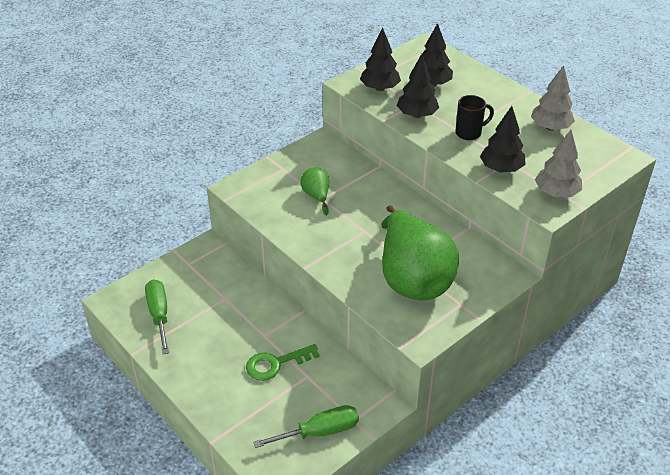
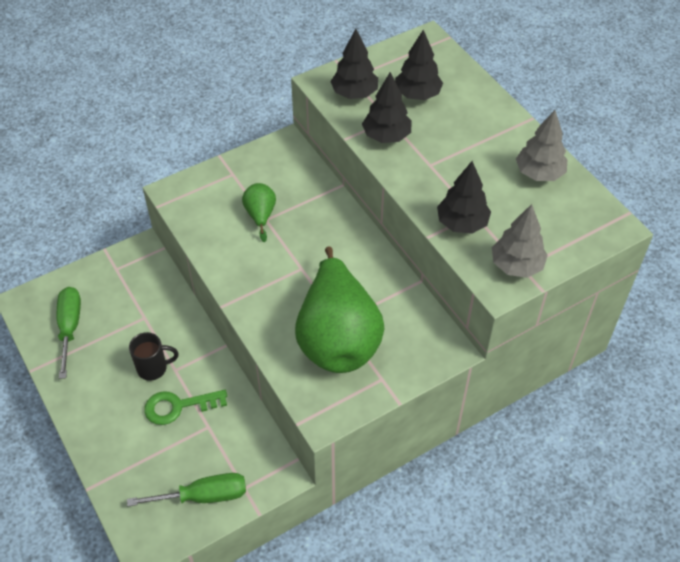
camera: 10 degrees right, 10 degrees up
(469, 133) = (440, 169): black mug -> black mug (153, 368)

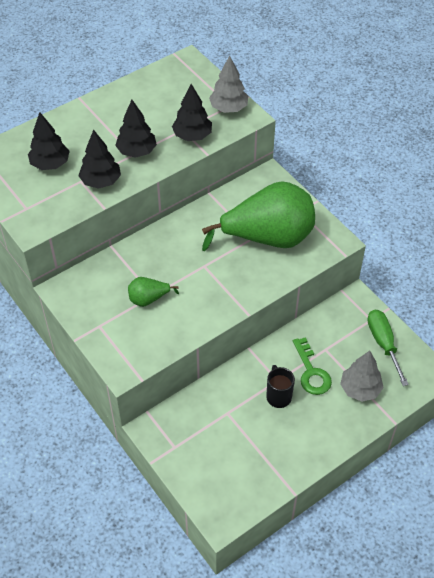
camera: 95 degrees left, 0 degrees up
(70, 327) = (245, 471): green screwdriver -> none
(354, 93) = (48, 204): black tree -> black tree (136, 151)
(539, 173) = (139, 95): grey tree -> grey tree (360, 389)

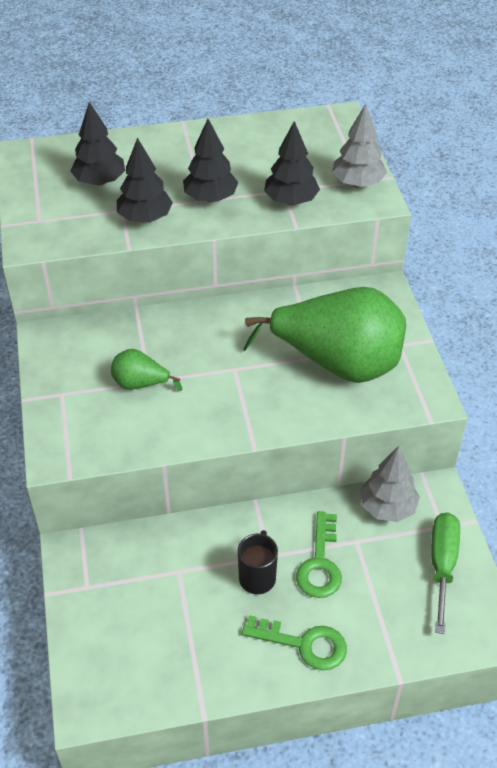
camera: 25 degrees right, 5 degrees down
(329, 425) = (304, 644): none -> green key
(360, 389) = (375, 613): grey tree -> grey tree (387, 507)

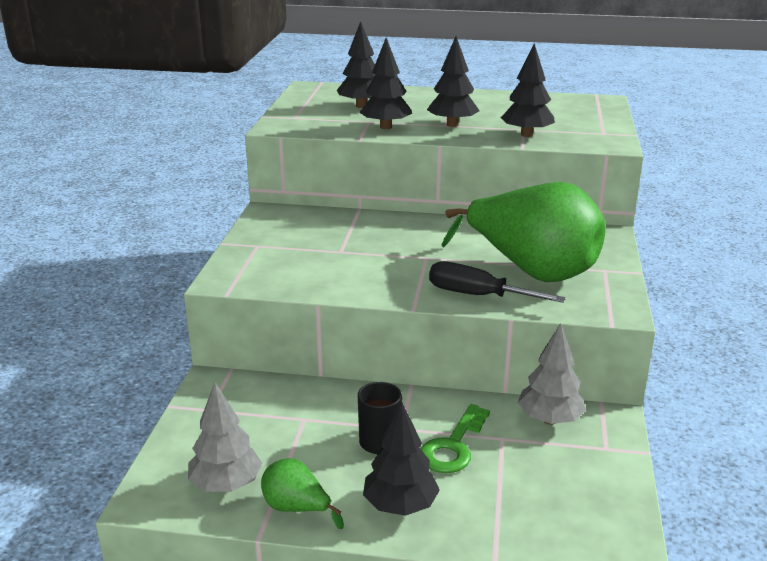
camera: 20 degrees right, 20 degrees down
(140, 384) = (331, 251): green pear -> green pear (296, 508)
(303, 412) = (477, 295): none -> black screwdriver
(304, 644) = (400, 506): green key -> black tree
(357, 183) = (598, 133): grey tree -> grey tree (226, 485)
(442, 565) = (591, 479): green screwdriver -> none

